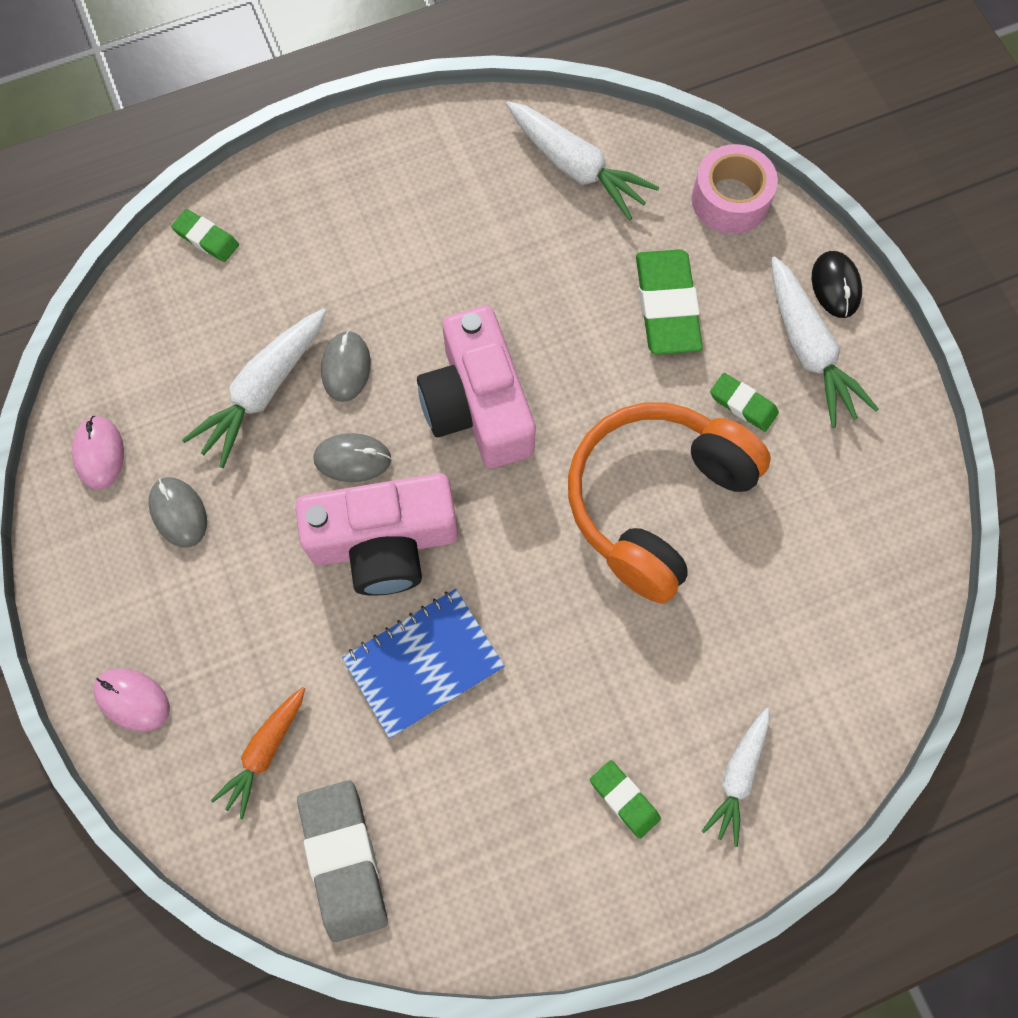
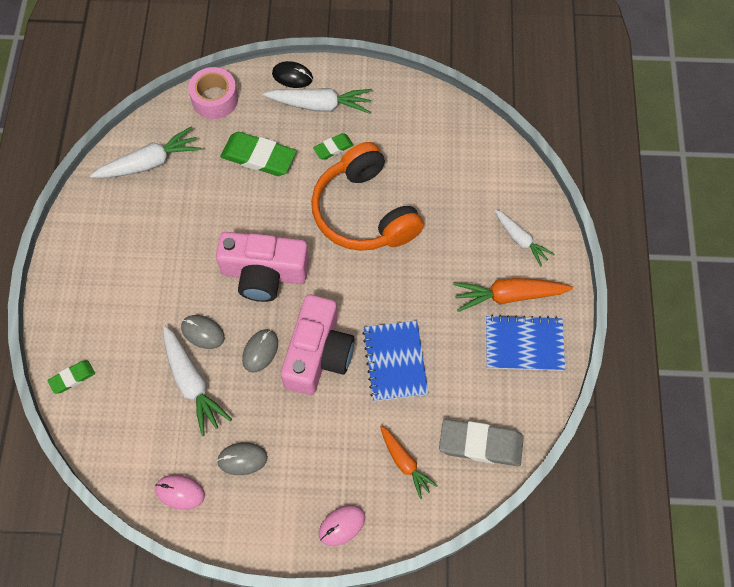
camera: 65 degrees left, 5 degrees down
(548, 861) = (524, 344): none -> blue notebook
(624, 799) = (509, 296): green eraser -> orange carrot

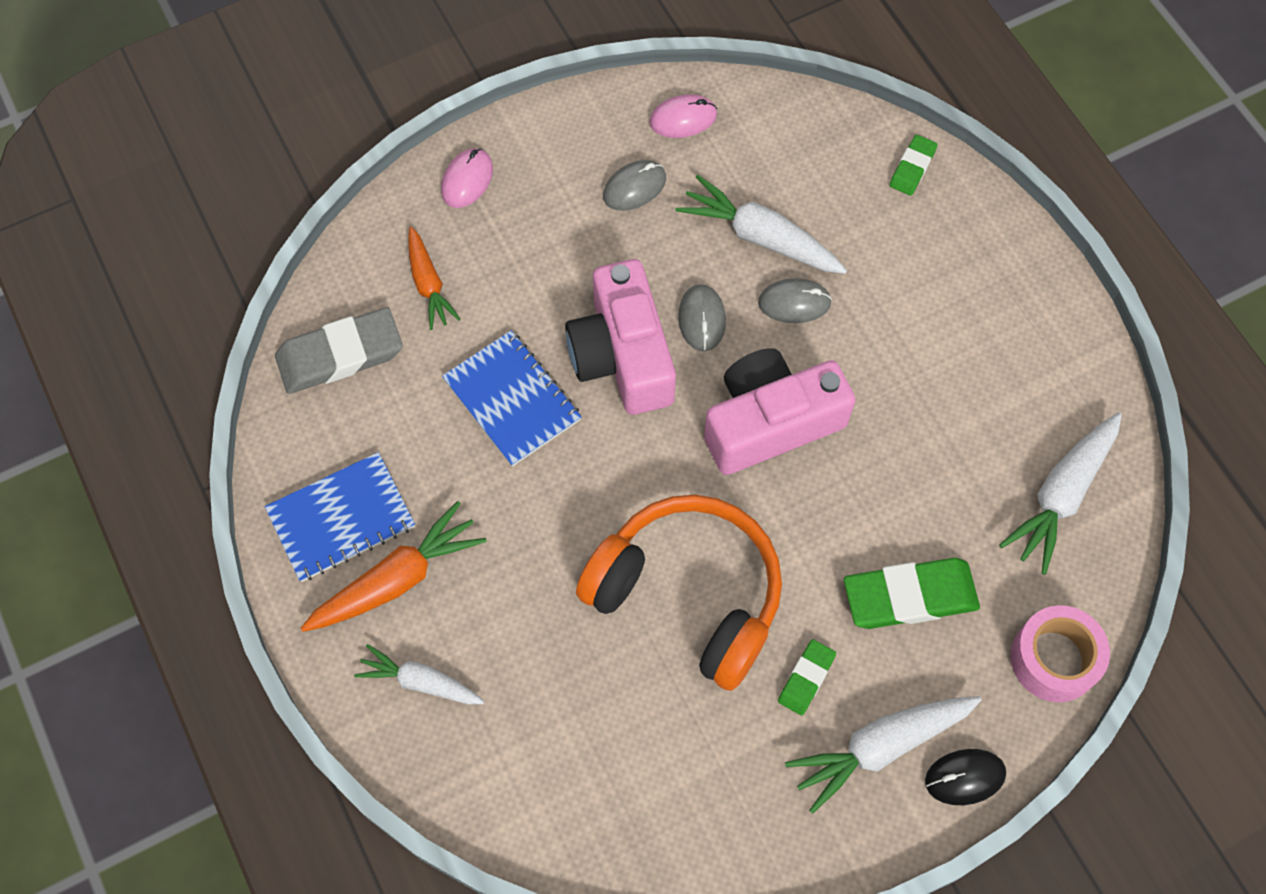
camera: 150 degrees right, 0 degrees up
(404, 463) = (428, 284): orange carrot -> orange carrot turned 135 degrees counterclockwise

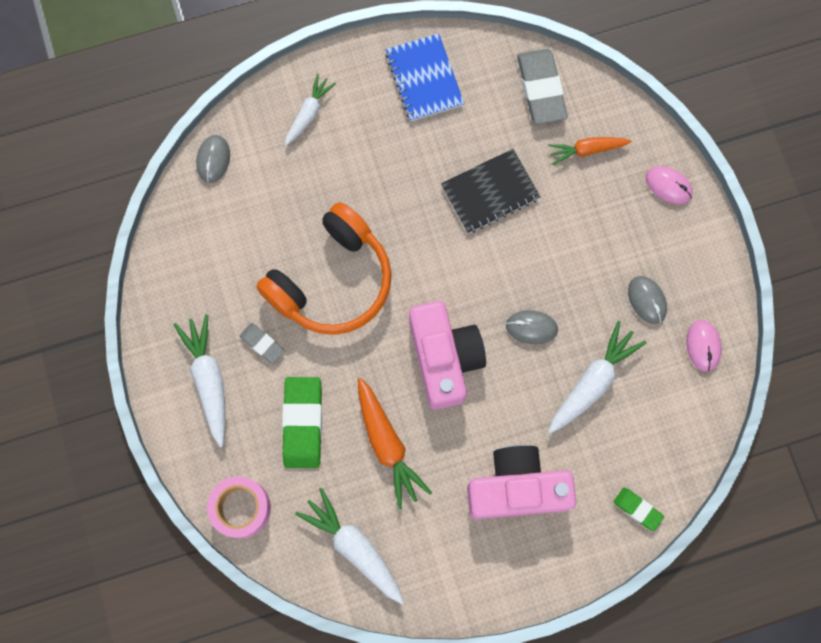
camera: 100 degrees right, 10 degrees up
(397, 580) = (377, 107): orange carrot -> orange carrot (387, 444)
(512, 400) = (490, 192): blue notebook -> black notebook
(622, 355) = (512, 269): pink camera -> pink camera (517, 488)
(794, 303) = (534, 395): grey mouse -> grey mouse (213, 159)
(806, 678) = (262, 344): green eraser -> grey eraser
(964, 777) = (178, 428): black mouse -> none

